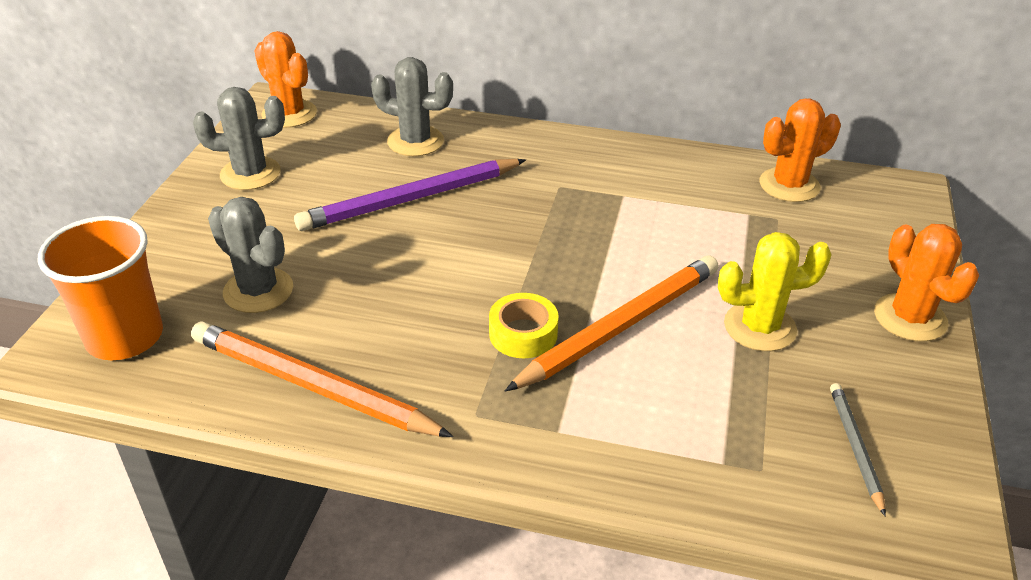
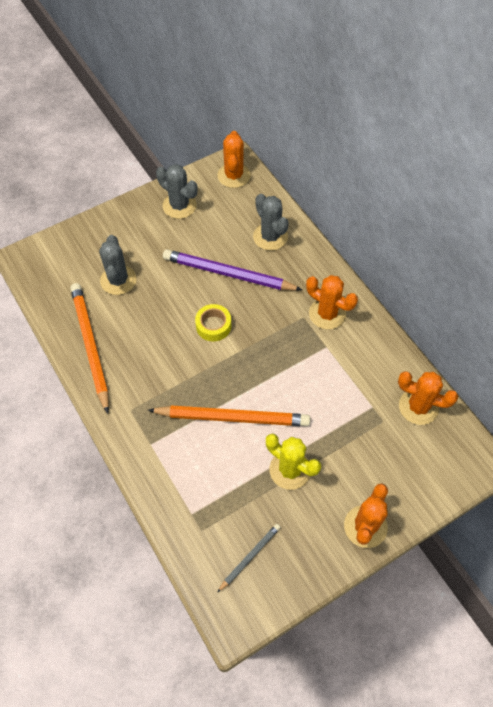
camera: 45 degrees right, 20 degrees up
(125, 337) = (53, 267): orange cup -> none
(523, 334) = (190, 387): yellow tape -> yellow tape (213, 326)
(581, 168) = (327, 314): none -> orange cactus

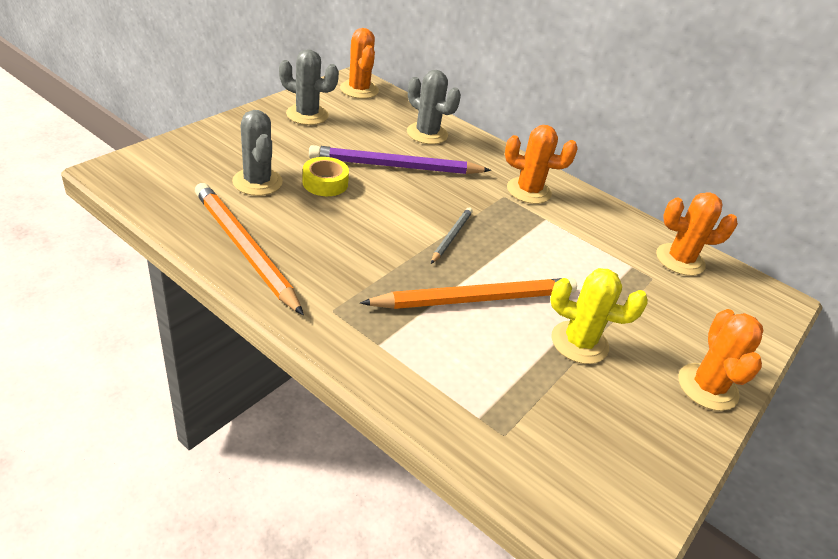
camera: 25 degrees left, 20 degrees down
(213, 326) = (402, 213): yellow tape -> yellow tape (325, 183)
(250, 557) = (589, 454): grey pencil -> grey pencil (451, 237)

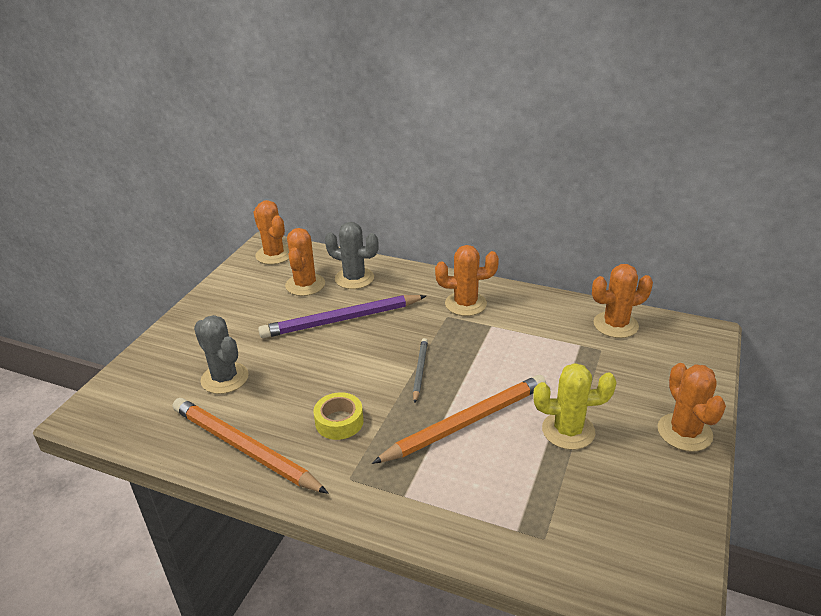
camera: 10 degrees left, 5 degrees down
(307, 115) = (239, 295): grey cactus -> none
(325, 183) = (286, 358): yellow tape -> yellow tape (339, 422)
(376, 125) = (305, 285): none -> orange cactus

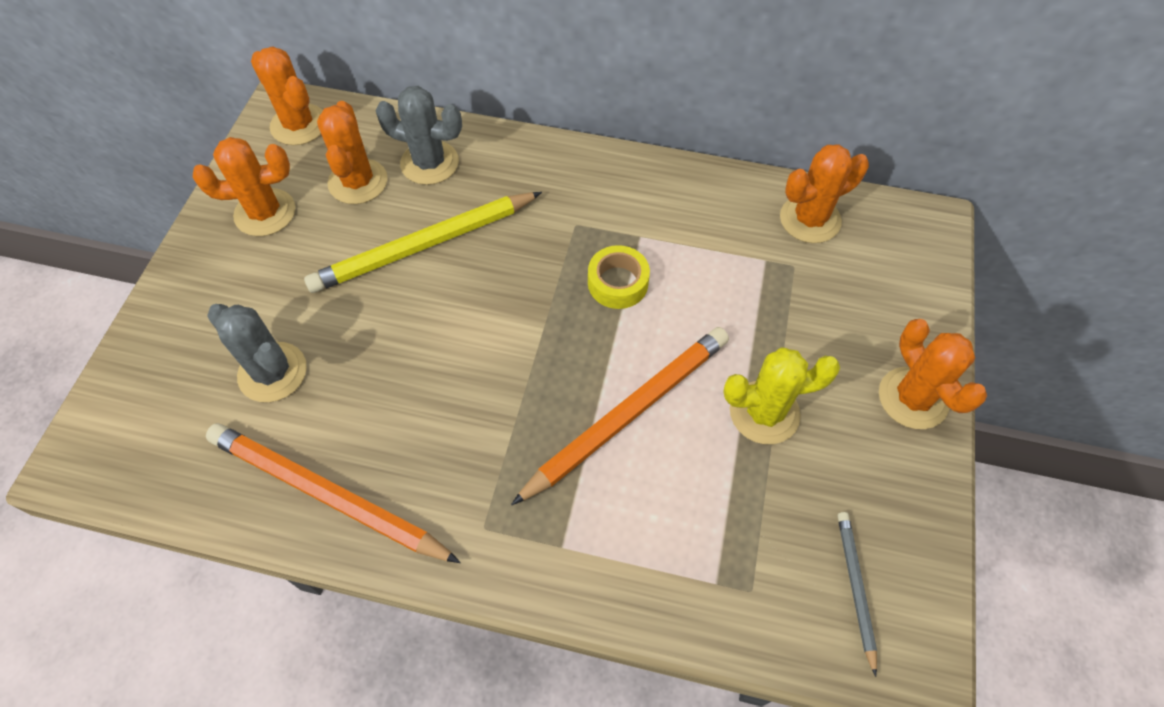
camera: 10 degrees left, 25 degrees up
(339, 422) = (453, 432): yellow tape -> yellow tape (617, 283)
(341, 320) = (424, 245): purple pencil -> yellow pencil
(420, 371) = (552, 330): grey pencil -> grey pencil (855, 588)
(465, 304) = (599, 199): orange cactus -> orange cactus (265, 213)

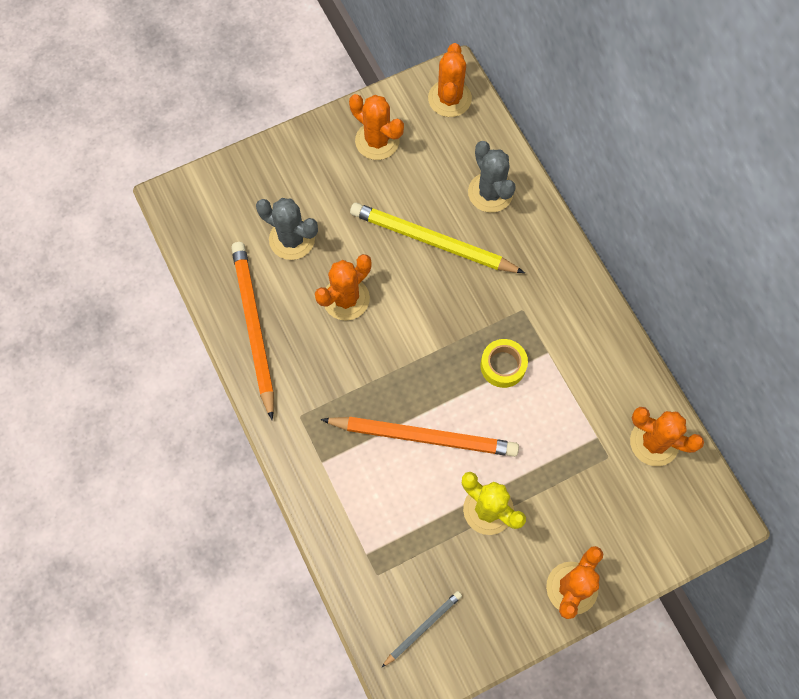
camera: 50 degrees right, 10 degrees up
(272, 372) = (292, 239): grey cactus -> grey cactus turned 60 degrees counterclockwise
(358, 182) = (441, 167): orange cactus -> orange cactus (346, 299)

